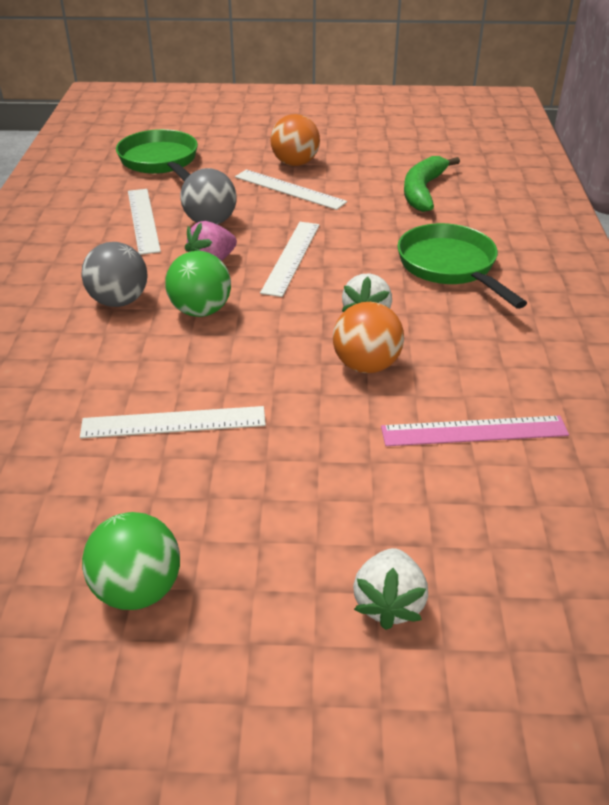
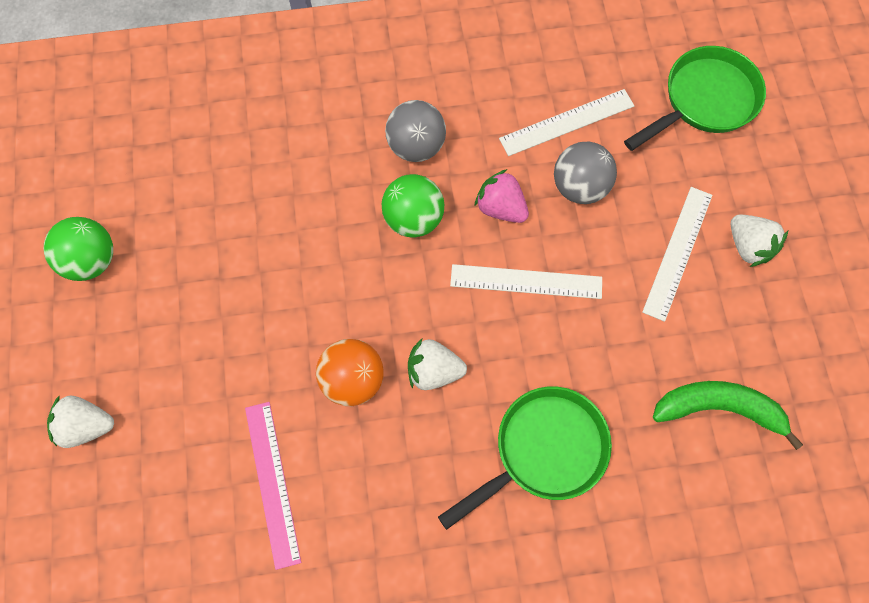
camera: 80 degrees right, 30 degrees up
(173, 422) = (256, 238): white ruler -> none
(295, 163) = (748, 246): orange ball -> white strawberry

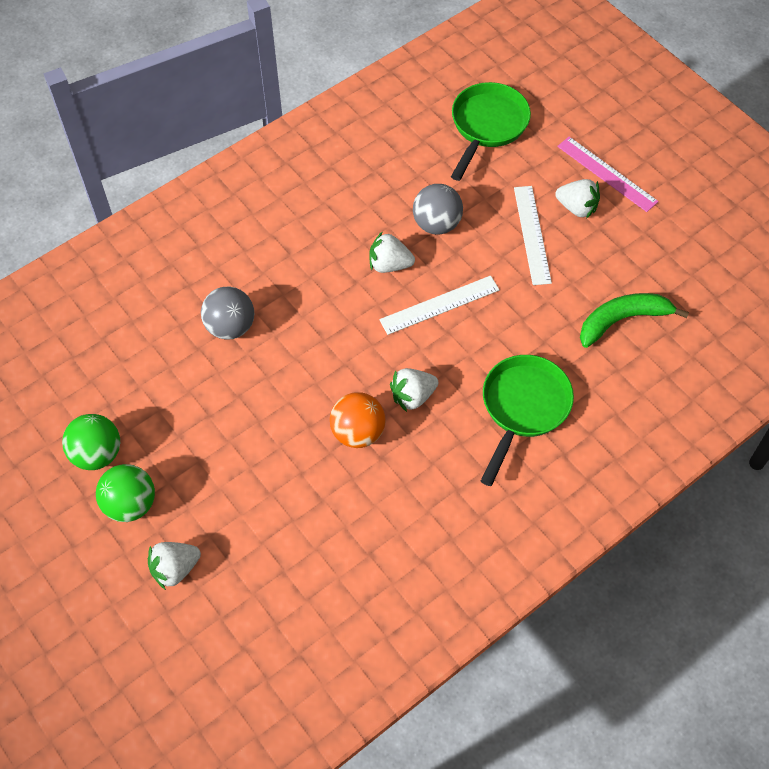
camera: 30 degrees left, 10 degrees down
(272, 483) = (345, 530): pink ruler -> pink ruler (607, 174)
(413, 219) = (330, 303): green ball -> green ball (130, 504)
(416, 146) = (299, 252): grey ball -> grey ball (230, 326)
(501, 208) = (389, 265): pink strawberry -> white strawberry
(567, 122) = (399, 185): white ruler -> none

